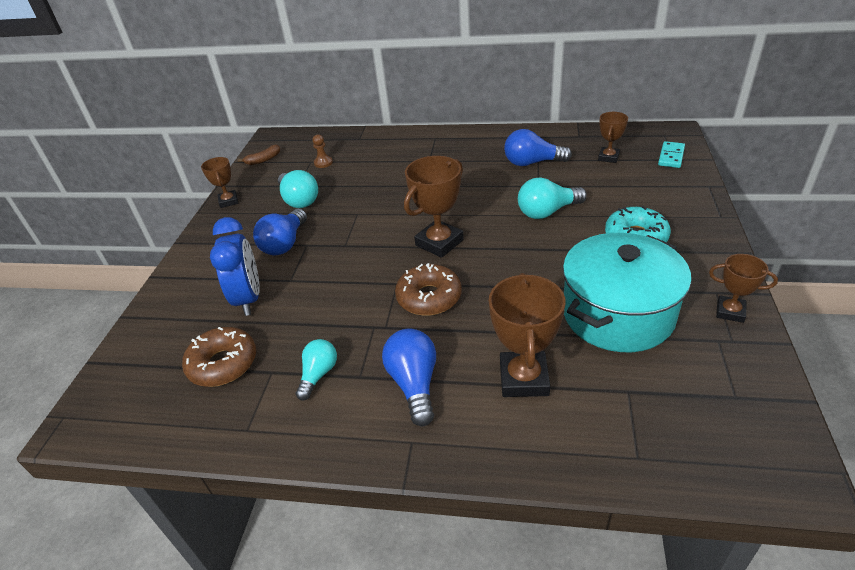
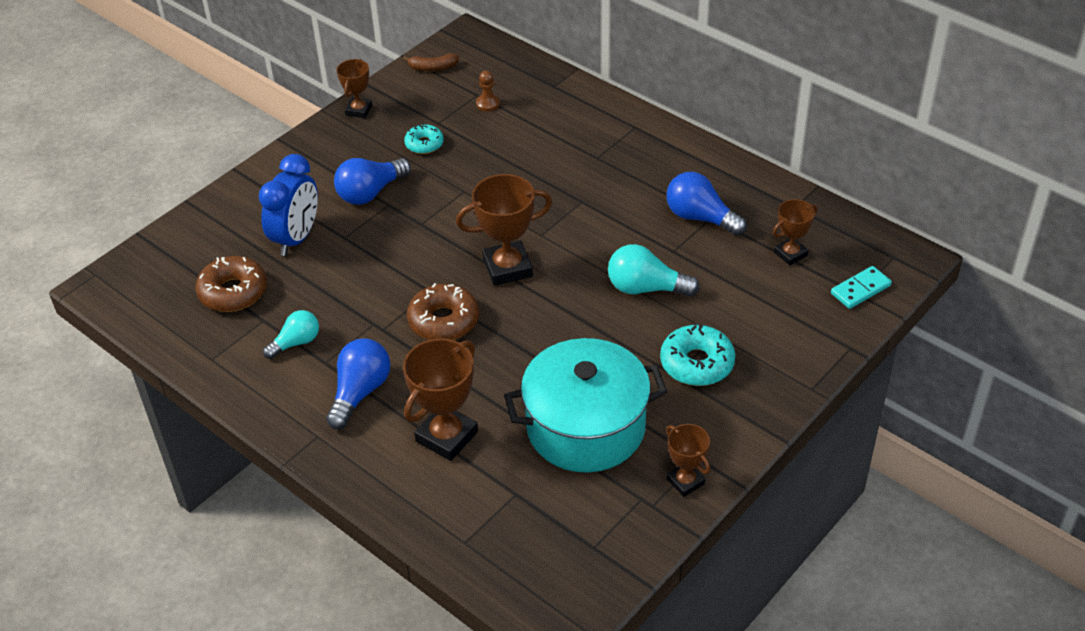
camera: 30 degrees right, 5 degrees up
(299, 200) = (424, 144): turquoise light bulb -> turquoise donut

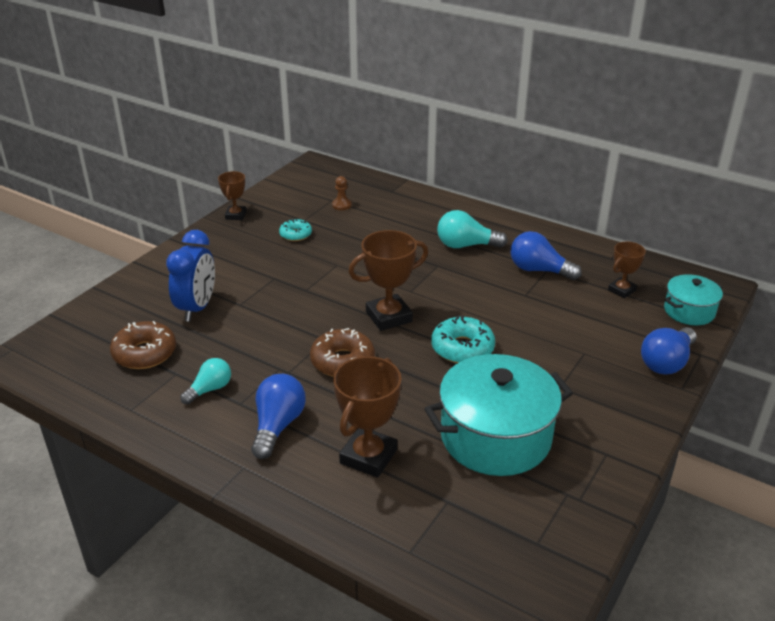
camera: 10 degrees left, 10 degrees down
(370, 193) = (257, 271): blue light bulb -> blue light bulb (666, 362)
(433, 68) = (291, 185): brown banana -> none
(646, 288) = (512, 323): turquoise light bulb -> turquoise light bulb (466, 245)
(685, 481) = (602, 475): brown trophy -> none
(697, 363) = (576, 377): turquoise donut -> turquoise donut (462, 348)
(860, 289) = (689, 311): turquoise domino -> turquoise pot

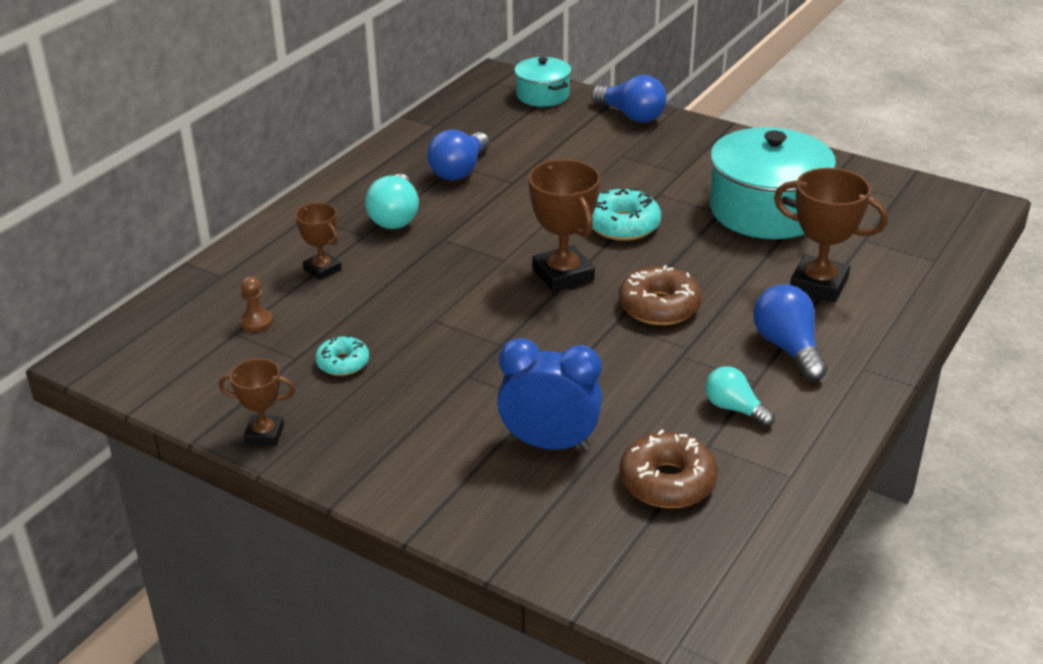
camera: 90 degrees left, 0 degrees up
(278, 425) = (788, 348): blue light bulb -> blue light bulb turned 60 degrees clockwise
(621, 290) = (503, 125): brown trophy -> brown trophy (322, 269)

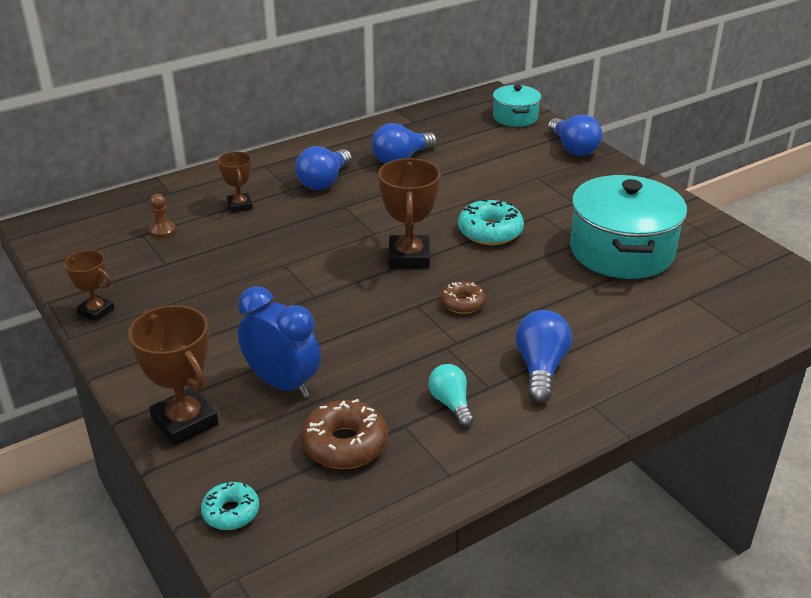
camera: 25 degrees right, 0 degrees up
(343, 363) = (192, 277): turquoise donut -> turquoise donut (231, 512)
(395, 217) = (324, 181): turquoise light bulb -> blue light bulb
(659, 307) = (462, 303): brown donut -> brown donut, size x0.62
(818, 284) = (614, 324): brown trophy -> brown trophy (185, 422)

